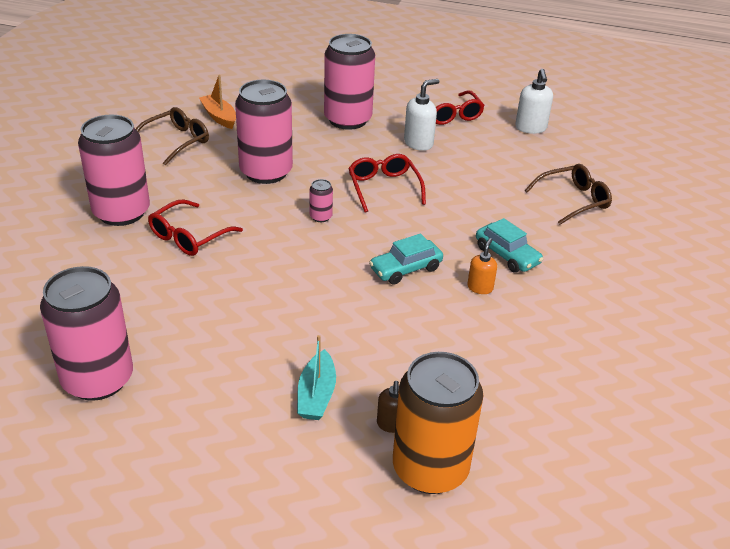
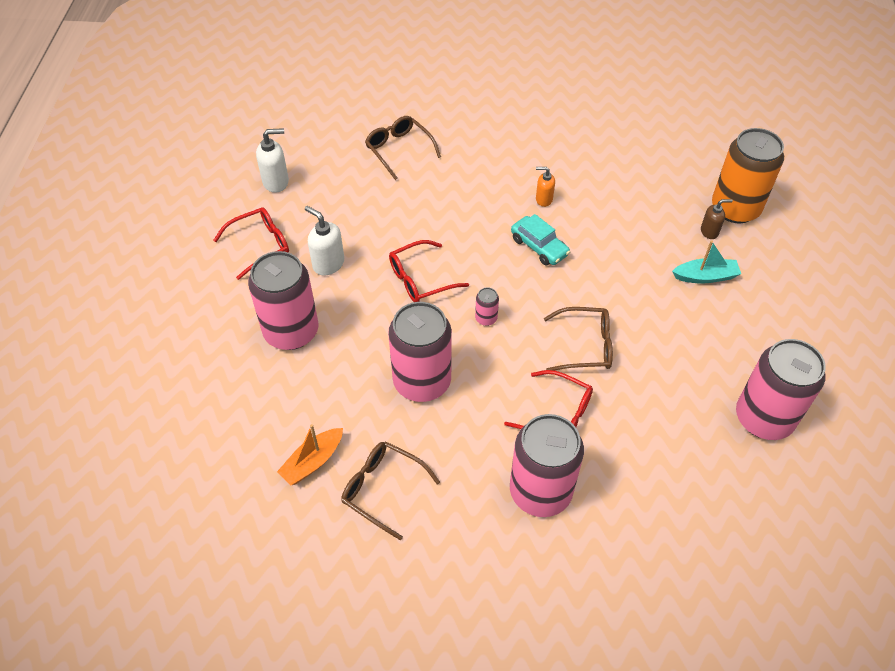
camera: 100 degrees left, 15 degrees up
(259, 272) = (585, 346): none -> brown glasses
(507, 255) = (495, 186): turquoise car -> none

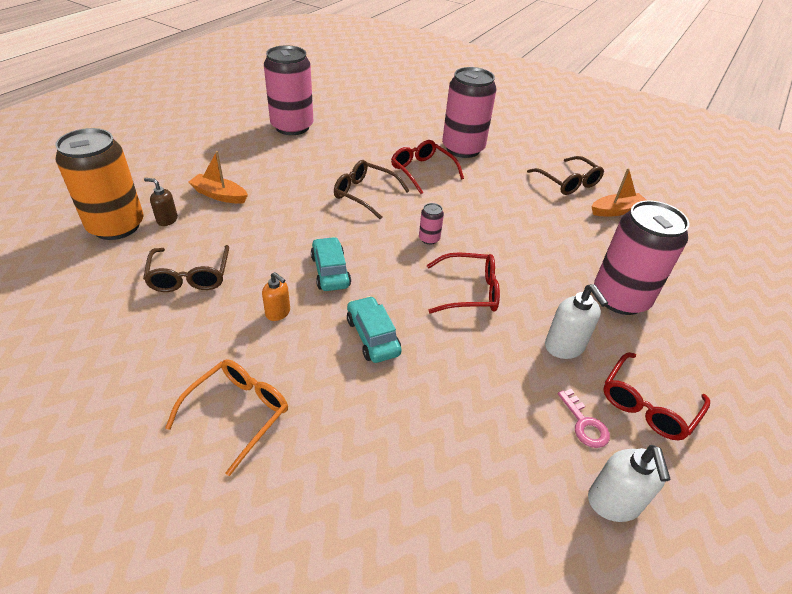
camera: 155 degrees left, 10 degrees down
(260, 245) = (647, 405): red glasses -> red glasses turned 45 degrees counterclockwise
(276, 182) = (613, 503): white soap dispenser -> white soap dispenser turned 105 degrees counterclockwise
(301, 216) = (584, 424): none -> pink key
(399, 150) = (400, 472): brown glasses -> brown glasses (190, 276)
(422, 381) = (511, 221): pink can -> none
(467, 212) = (372, 336): none -> turquoise car
(507, 139) = (238, 413): none -> orange glasses
(705, 276) = (219, 195): turquoise boat -> orange boat

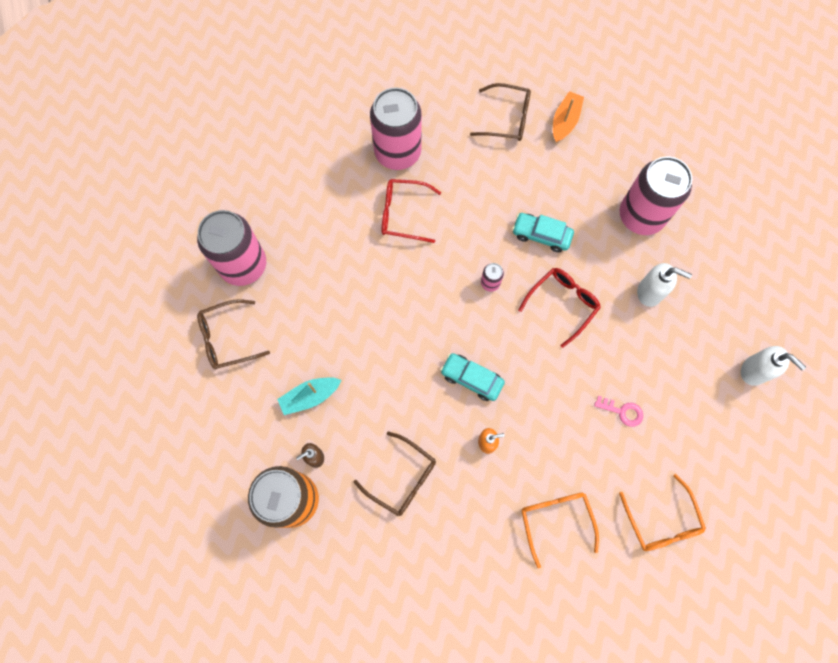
camera: 45 degrees left, 30 degrees up
(219, 195) = (310, 397): orange boat -> turquoise boat
(325, 524) = (661, 521): none -> orange glasses
(364, 194) = (399, 284): brown glasses -> brown glasses (227, 338)
(372, 336) = (554, 398): turquoise car -> turquoise car (541, 235)
(584, 424) = (705, 337): pink key -> pink key (622, 411)
(647, 405) = (720, 291): red glasses -> none

